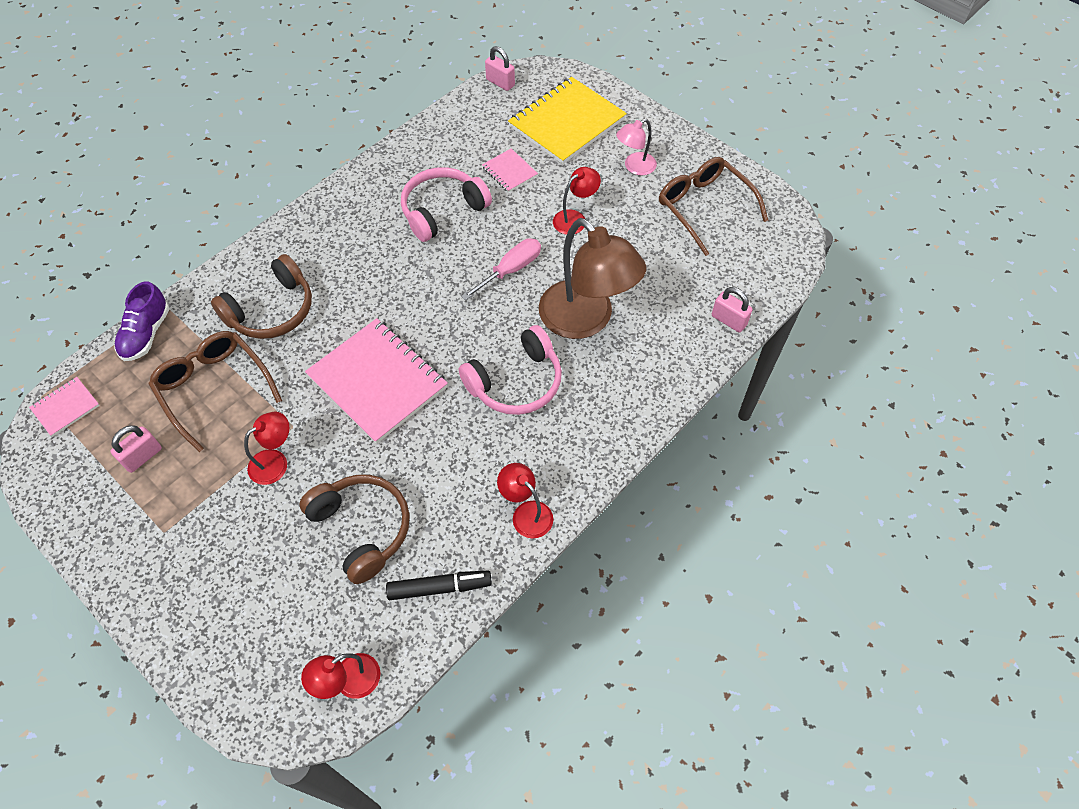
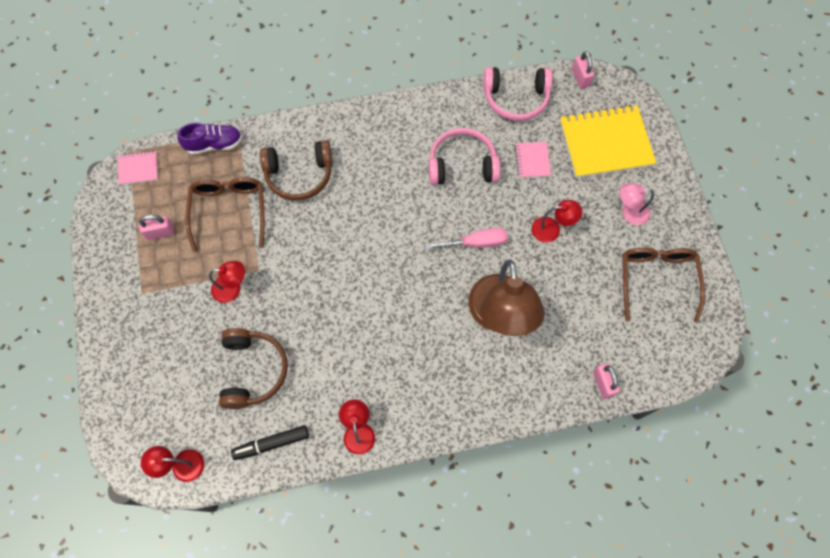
camera: 35 degrees right, 10 degrees up
(146, 334) = (214, 144): purple shoe -> purple shoe turned 150 degrees counterclockwise
(377, 382) = (330, 272): pink notebook -> none
(439, 588) = (271, 443): black marker -> black marker turned 135 degrees clockwise
(516, 382) = (418, 332): pink headphones -> pink headphones (516, 98)

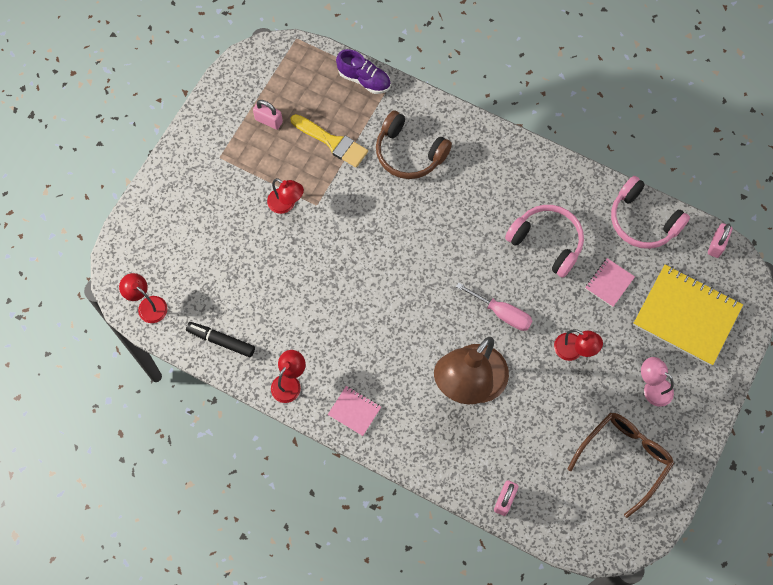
camera: 40 degrees right, 0 degrees up
(138, 168) = (292, 57): pink notebook -> pink notebook (354, 411)
(229, 211) = (332, 142): brown glasses -> yellow brush
(252, 371) = (251, 277): brown headphones -> none

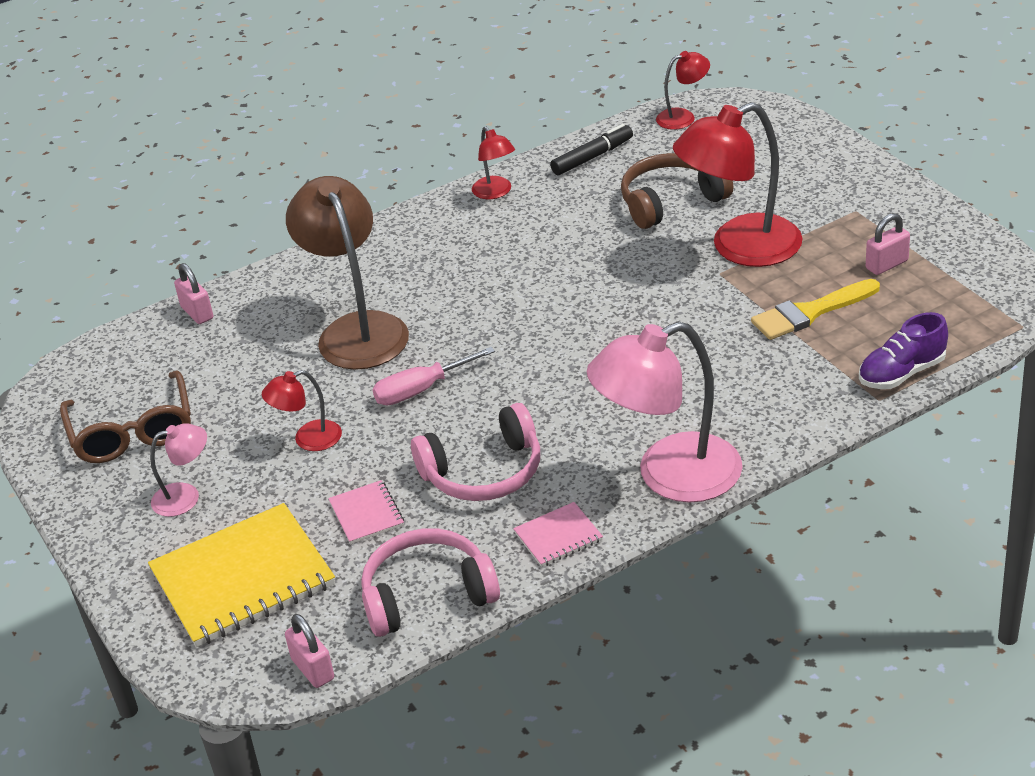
camera: 125 degrees right, 30 degrees down
(286, 204) = (740, 248): red lamp -> red lamp, size x2.07
(354, 411) = (415, 230): pink notebook -> pink notebook (558, 536)
(409, 153) = (738, 380): brown headphones -> brown headphones (671, 202)
(500, 152) = (670, 476): none -> pink lamp

